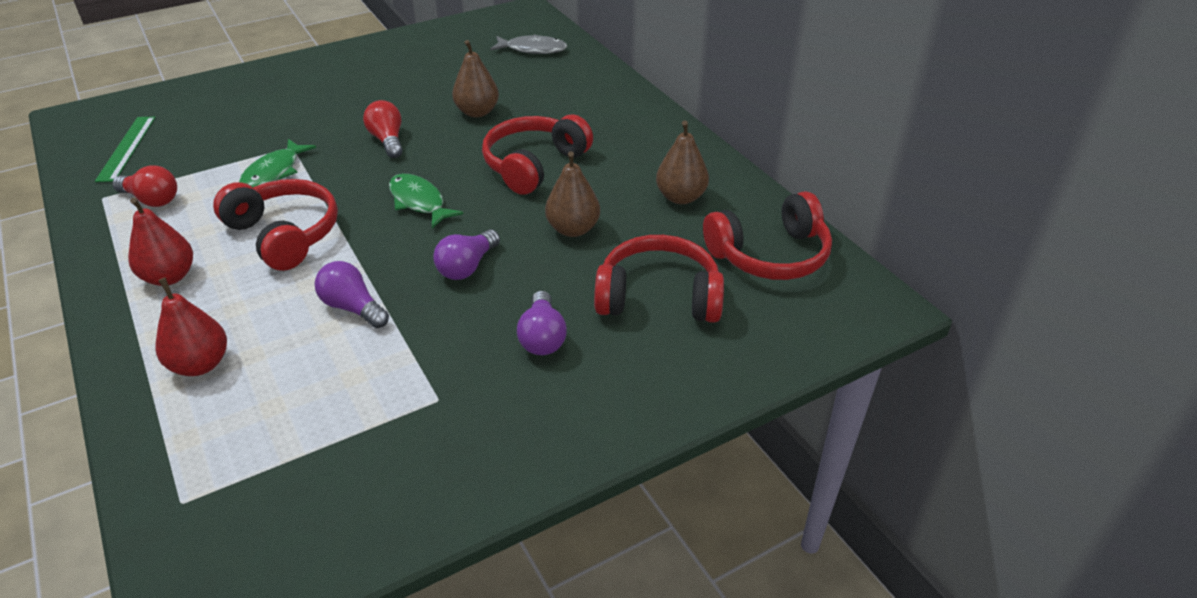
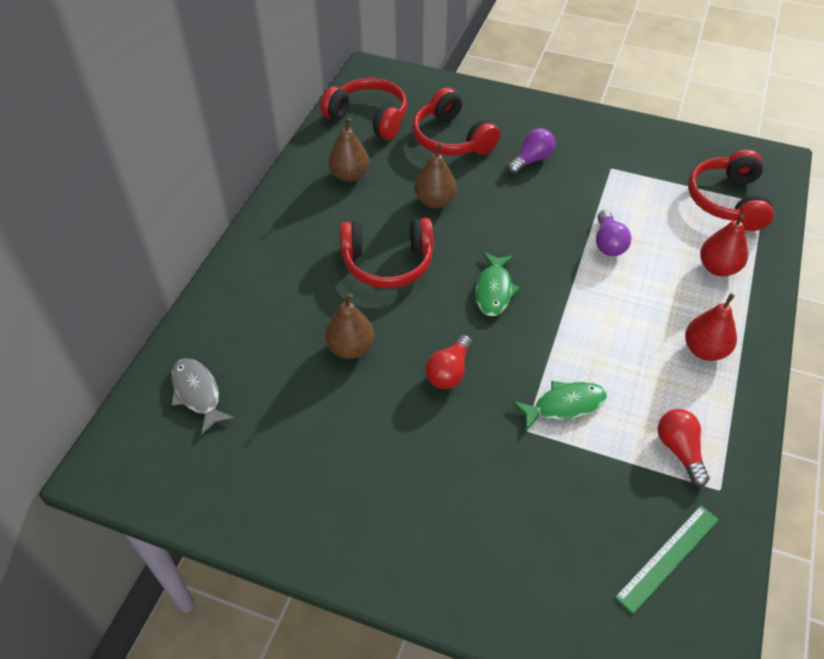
camera: 130 degrees left, 10 degrees up
(284, 235) = (605, 330): red headphones -> red headphones (727, 201)
(467, 267) = (520, 222): purple light bulb -> none

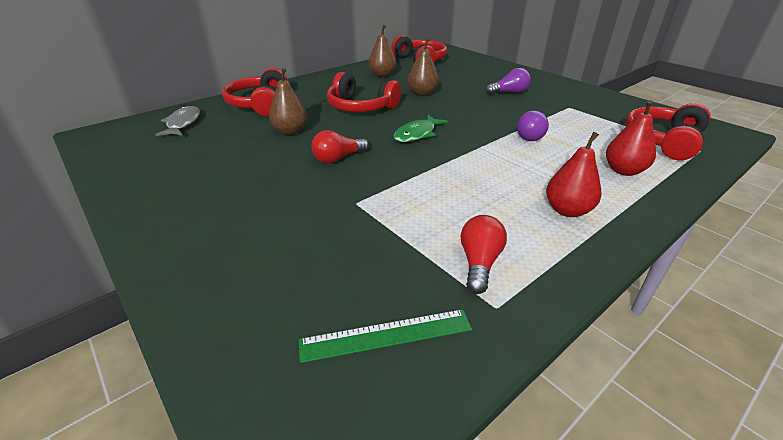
camera: 30 degrees right, 15 degrees down
(452, 138) = (463, 75): red headphones -> red headphones (260, 104)
(564, 405) = (403, 201): green fish -> none

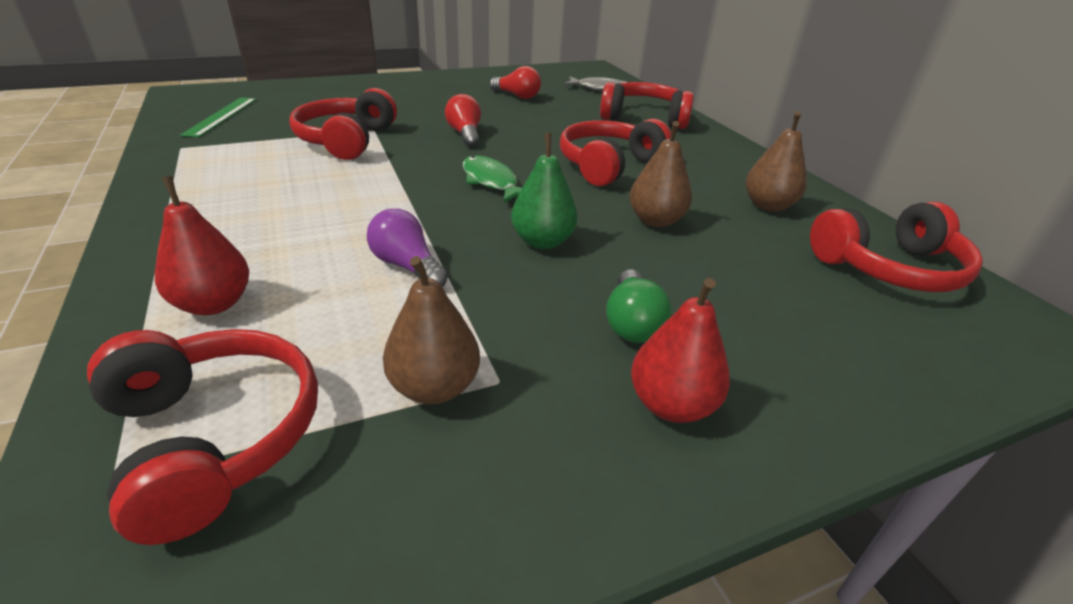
camera: 105 degrees right, 0 degrees up
(290, 131) = (551, 123): brown pear -> brown pear (434, 387)
(392, 207) = (347, 140): none -> red headphones
(471, 112) = (542, 241): none -> green pear
(479, 263) = (227, 153): red light bulb -> red light bulb (517, 96)
(509, 92) = (632, 323): purple light bulb -> green light bulb
(567, 210) = (216, 216): red pear -> red pear (671, 405)

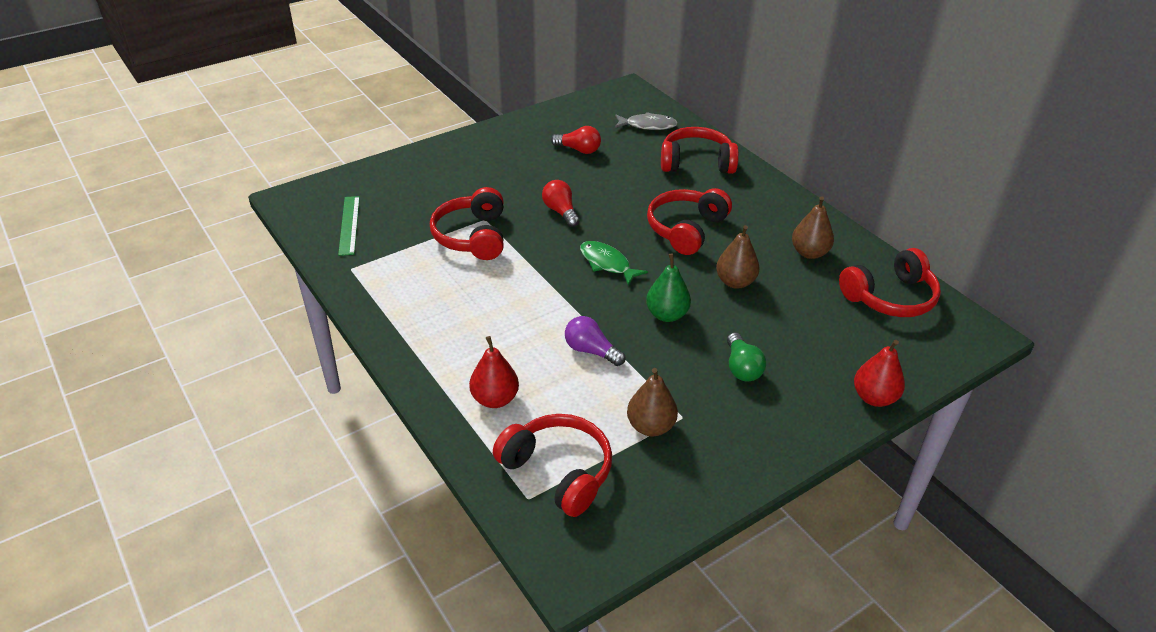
camera: 10 degrees left, 5 degrees up
(671, 405) = (775, 414): red pear -> red pear (874, 397)

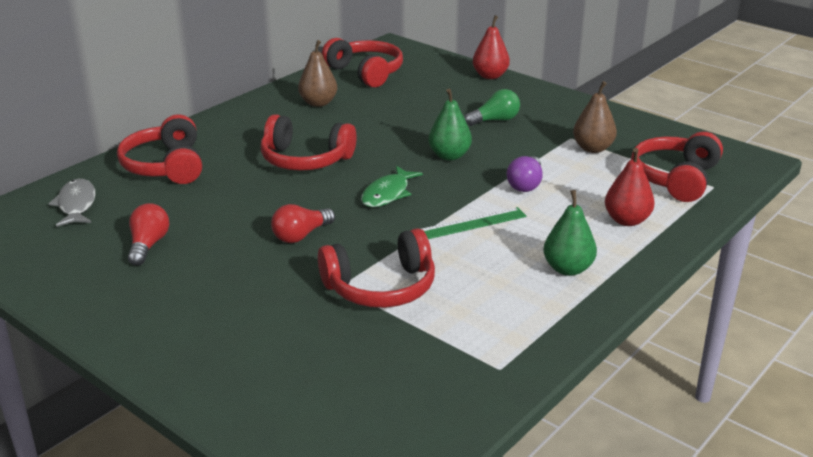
camera: 105 degrees left, 10 degrees down
(349, 225) = (405, 401): green ruler -> green ruler (469, 224)
(441, 335) = (568, 269): none -> green pear
(735, 282) = (381, 130): brown pear -> none

